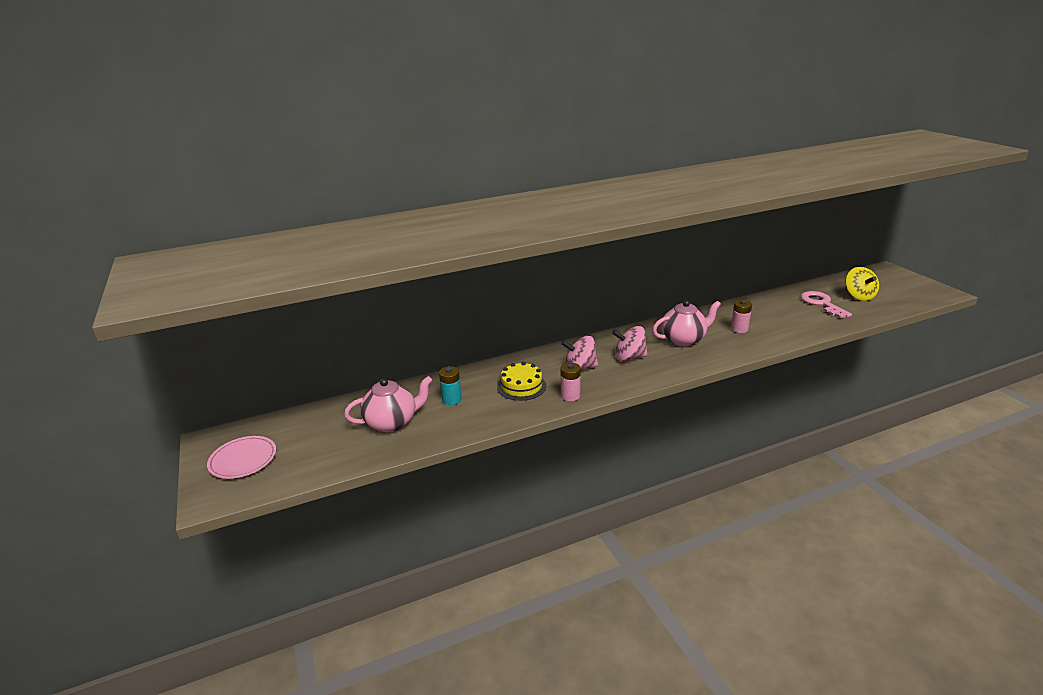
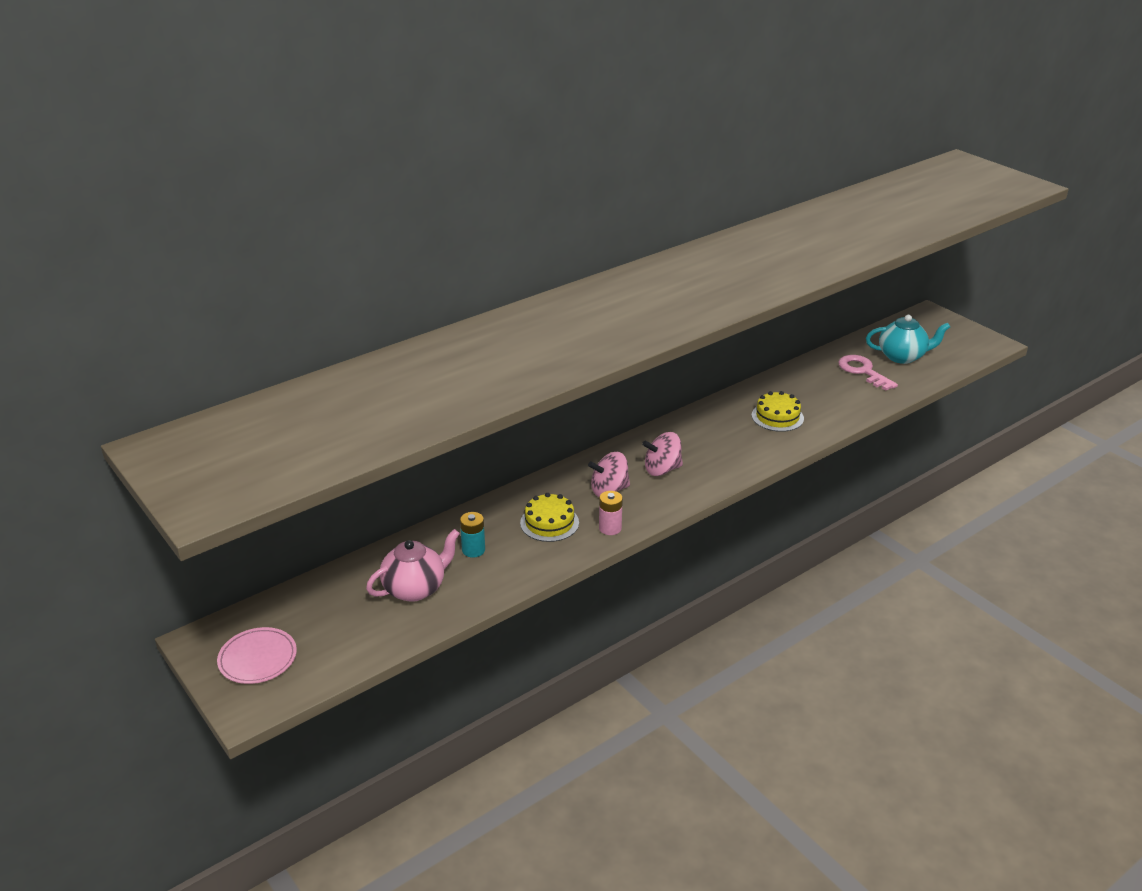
camera: 15 degrees left, 5 degrees up
(683, 340) = (718, 438): pink teapot -> none
(739, 329) = (777, 417): pink battery -> yellow cake
(858, 296) = (902, 356): yellow spinning top -> turquoise teapot

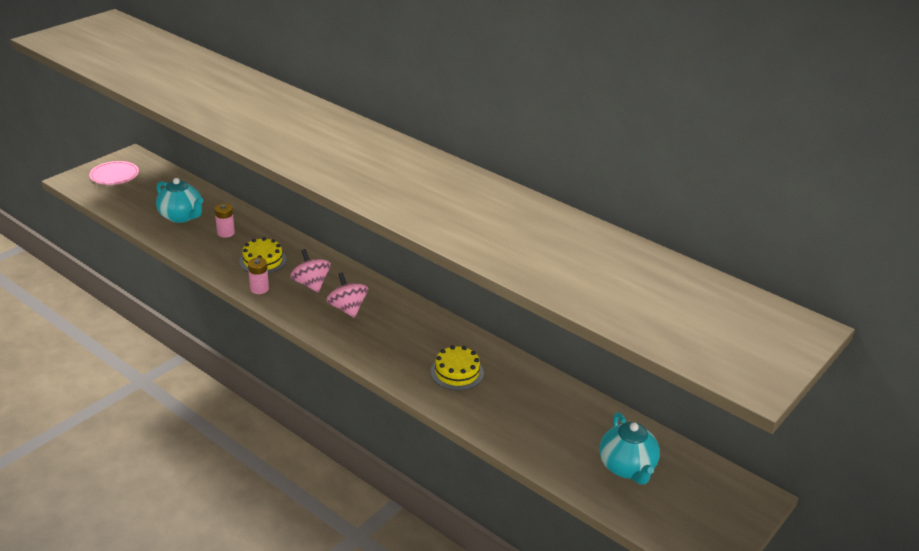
camera: 75 degrees right, 0 degrees up
(415, 588) = (181, 216): pink teapot -> turquoise teapot
(473, 550) = (226, 233): turquoise battery -> pink battery
(863, 371) = (576, 434): pink key -> none

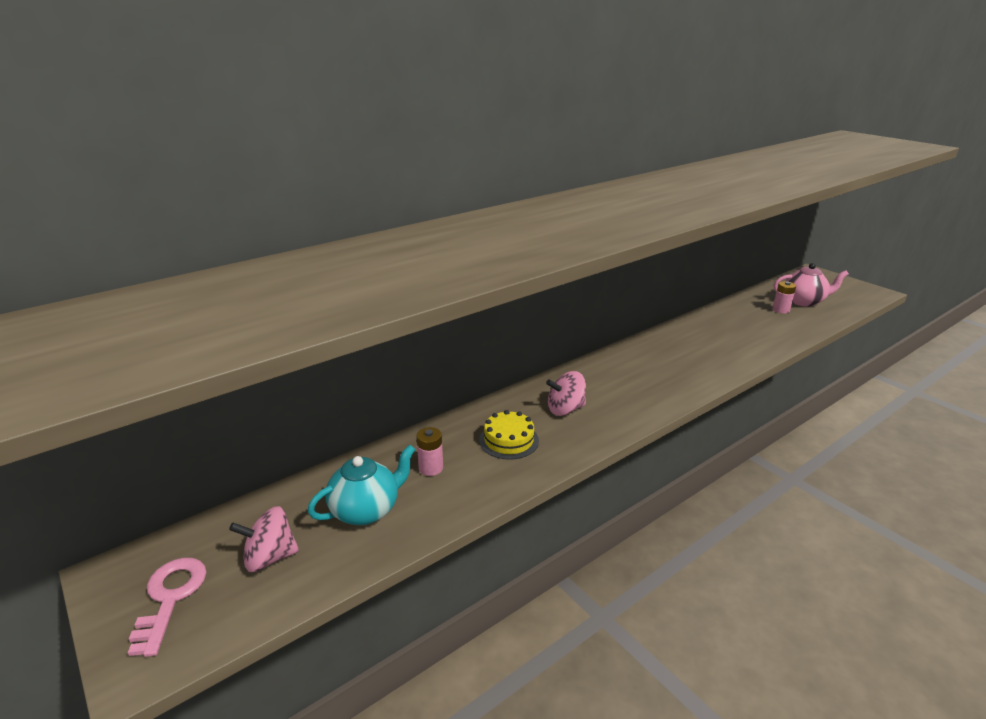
camera: 75 degrees left, 5 degrees down
(114, 175) = (170, 598): pink plate -> pink key
(259, 289) = (571, 446): pink battery -> pink battery (781, 310)
(347, 308) = (614, 390): pink spinning top -> pink spinning top (270, 557)
(457, 372) = (710, 346): yellow cake -> none
(627, 468) = (804, 301): turquoise teapot -> pink teapot

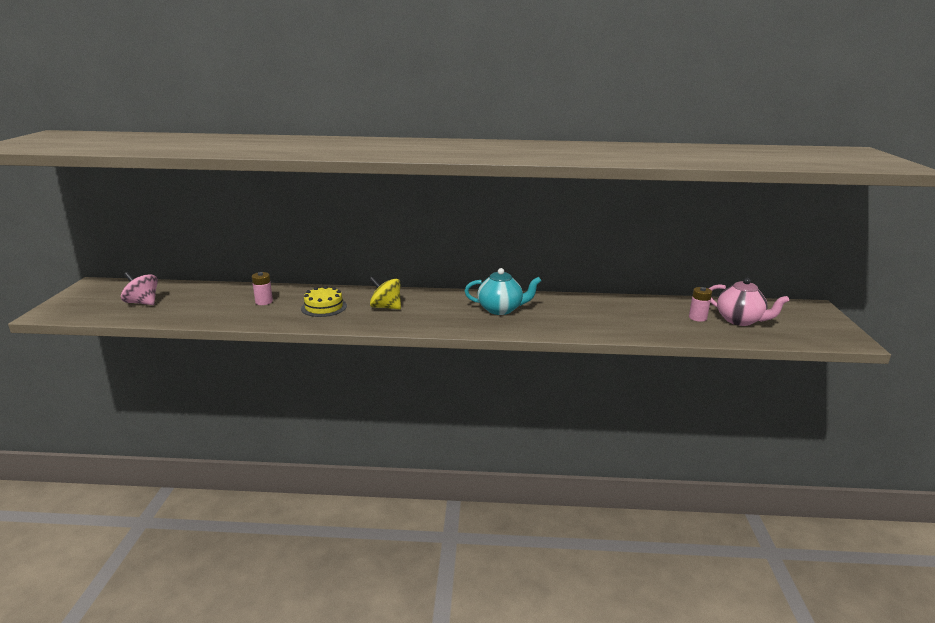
camera: 40 degrees right, 5 degrees down
(170, 598) = (93, 299): pink key -> none
(366, 510) = (205, 304): turquoise teapot -> turquoise teapot (501, 309)
(565, 409) = (386, 307): pink spinning top -> yellow spinning top

